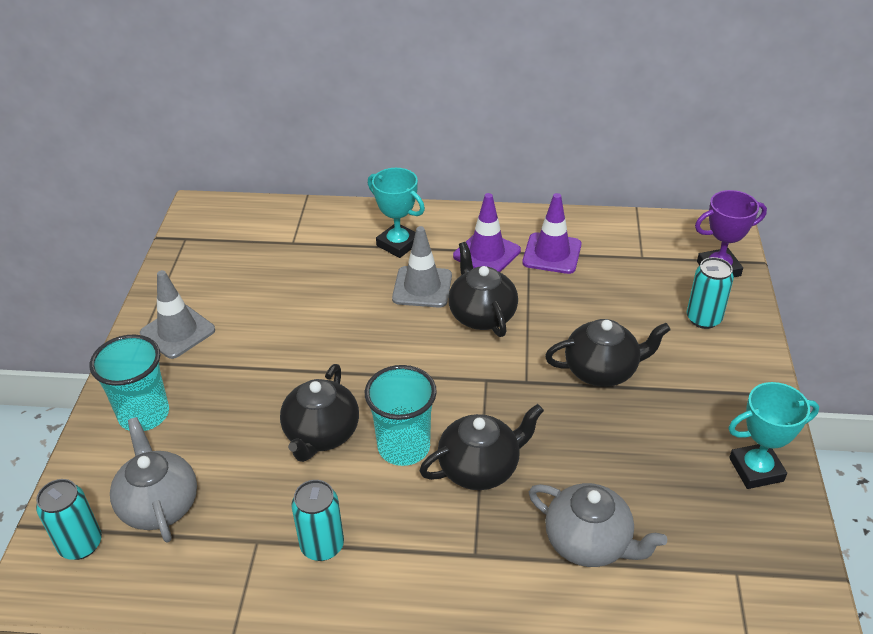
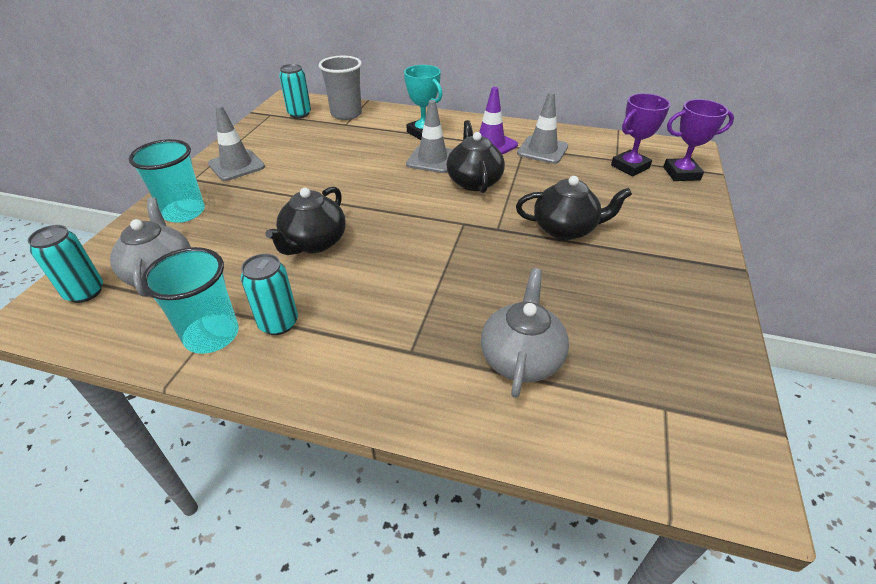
camera: 10 degrees right, 0 degrees up
(287, 224) = (346, 114): none -> grey cup
(404, 447) = (378, 260): turquoise cup -> turquoise cup (212, 335)
(480, 468) = (438, 285): black teapot -> none
(552, 253) = (542, 150): purple traffic cone -> grey traffic cone
(589, 543) = (521, 358): grey teapot -> grey teapot turned 120 degrees counterclockwise
(659, 266) = (630, 167): none -> purple trophy
(703, 319) = (663, 204): turquoise can -> turquoise can (299, 114)
(756, 469) = (697, 322): turquoise trophy -> none

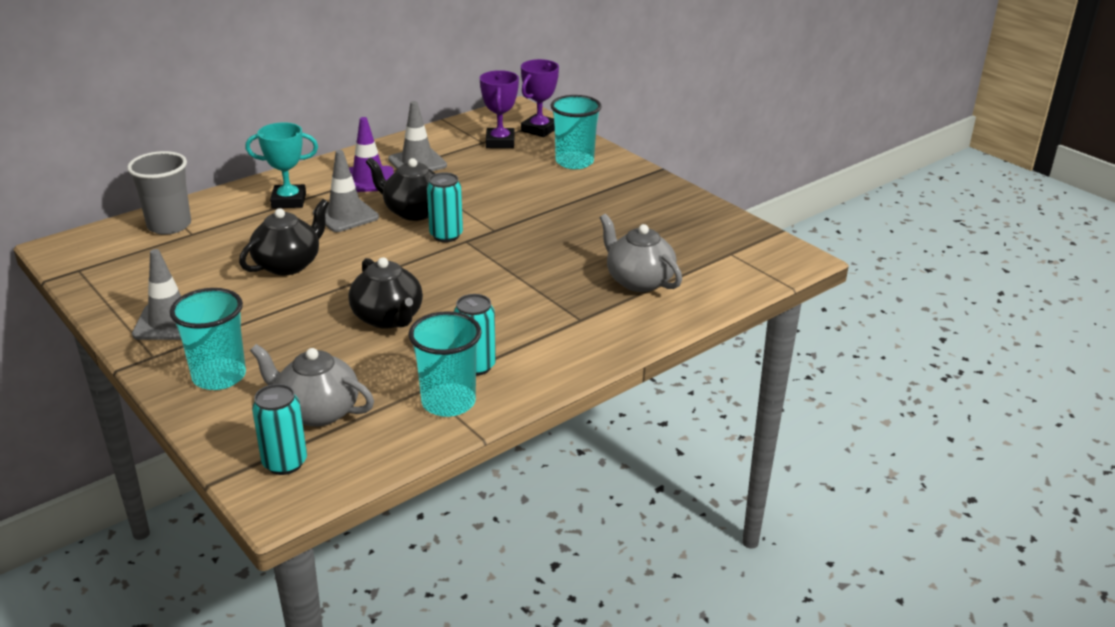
camera: 55 degrees left, 10 degrees down
(299, 114) = (114, 252): turquoise can -> turquoise can (446, 235)
(565, 229) = (535, 204): black teapot -> black teapot (288, 264)
(664, 215) = (574, 162): none -> turquoise cup

